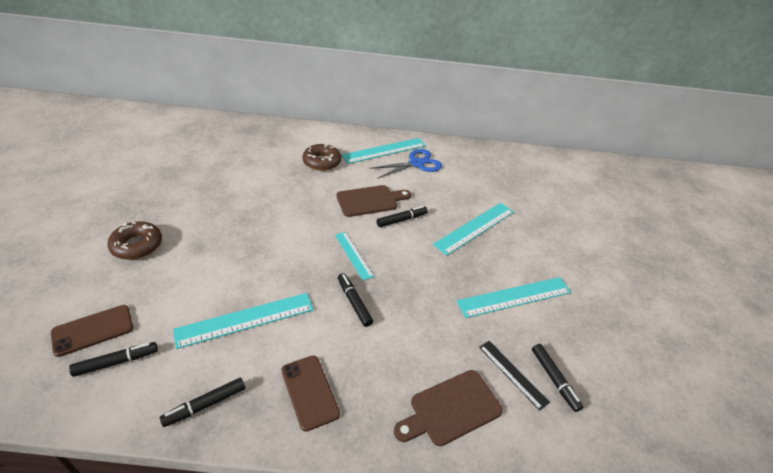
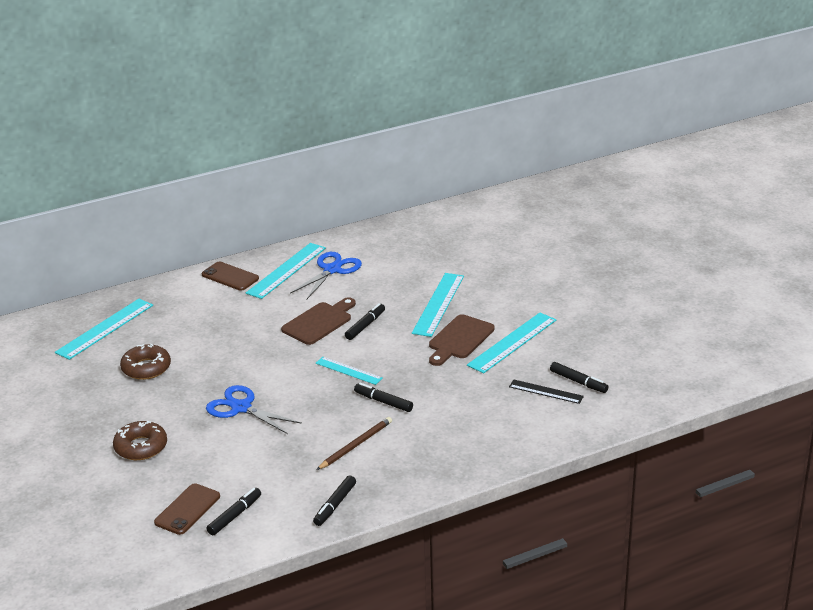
camera: 25 degrees left, 10 degrees down
(242, 248) = (241, 408): none -> blue scissors
(245, 319) = (305, 450): turquoise ruler -> turquoise ruler (105, 328)
(290, 339) = (356, 445): none -> brown pencil
(309, 392) = (404, 466): brown phone -> brown phone (230, 277)
(322, 162) = (232, 308): brown donut -> brown donut (146, 368)
(451, 409) = (516, 430): brown cutting board -> brown cutting board (459, 339)

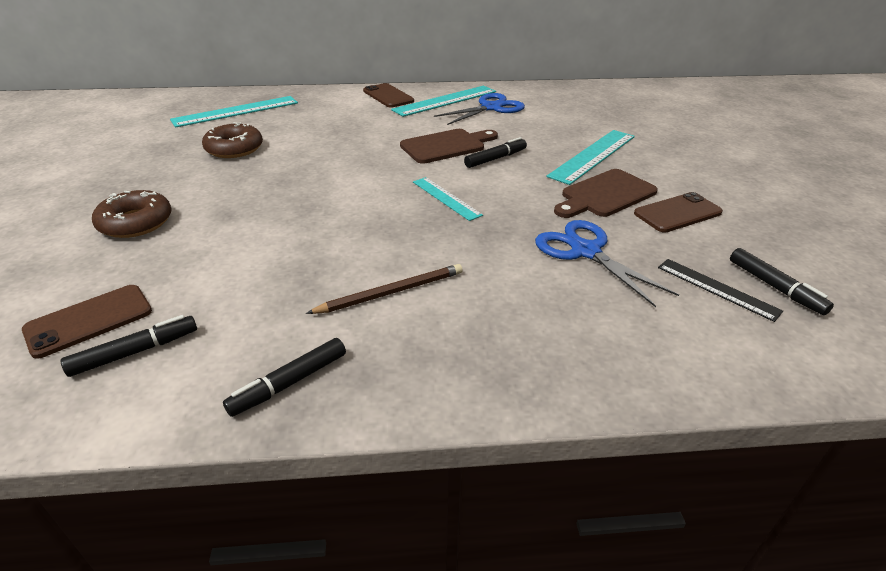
camera: 20 degrees right, 5 degrees up
(241, 408) = (289, 208): blue scissors -> blue scissors (585, 251)
(383, 402) = (467, 244): black marker -> none
(512, 342) = (677, 213): turquoise ruler -> brown phone

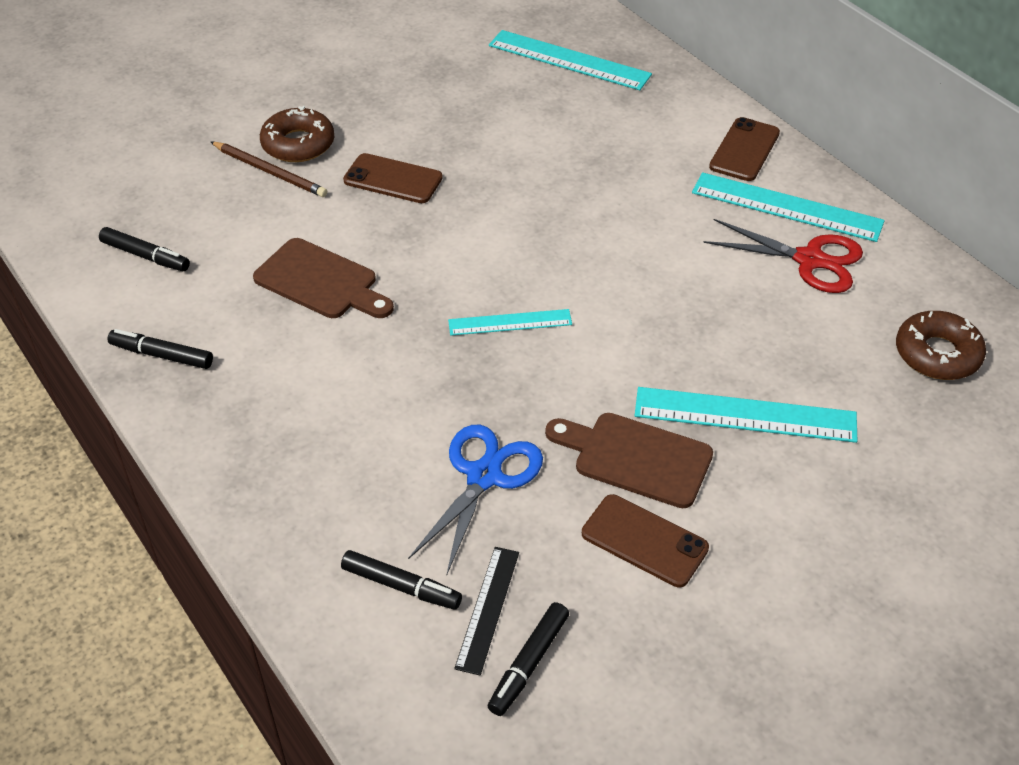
camera: 60 degrees right, 10 degrees up
(89, 320) = (162, 210): brown phone -> brown phone (393, 179)
(234, 149) = (480, 114): brown donut -> brown donut (937, 354)
(391, 292) = (309, 358): brown pencil -> brown pencil (270, 172)
(446, 146) = (643, 268): brown cutting board -> brown cutting board (321, 282)
(446, 198) = (510, 322): turquoise ruler -> turquoise ruler turned 60 degrees clockwise
(491, 108) = (809, 260): blue scissors -> red scissors
(495, 159) = (647, 325): black marker -> black marker (401, 586)

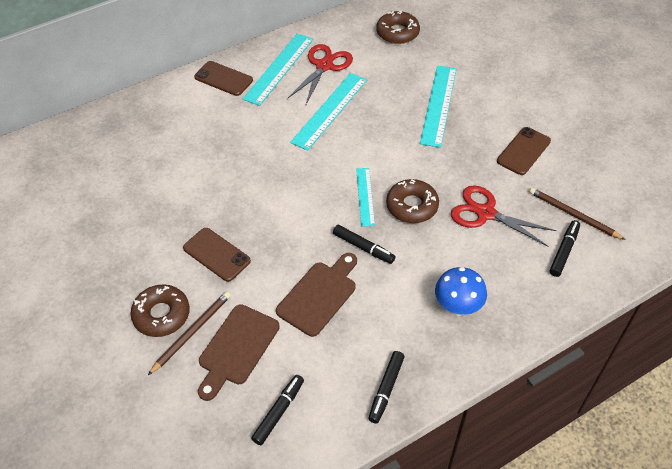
camera: 85 degrees left, 5 degrees up
(291, 434) = (457, 307): none -> blue mushroom
(393, 179) = (216, 254): brown phone -> brown phone turned 75 degrees counterclockwise
(484, 476) = (485, 213): blue scissors -> red scissors
(488, 609) = (573, 215): black ruler -> brown pencil
(493, 379) = (412, 206): none -> brown donut
(528, 663) = (603, 200): black marker -> black marker (363, 247)
(569, 60) = (104, 152): turquoise ruler -> turquoise ruler (330, 110)
(635, 458) = (469, 149): brown cutting board -> brown cutting board (236, 348)

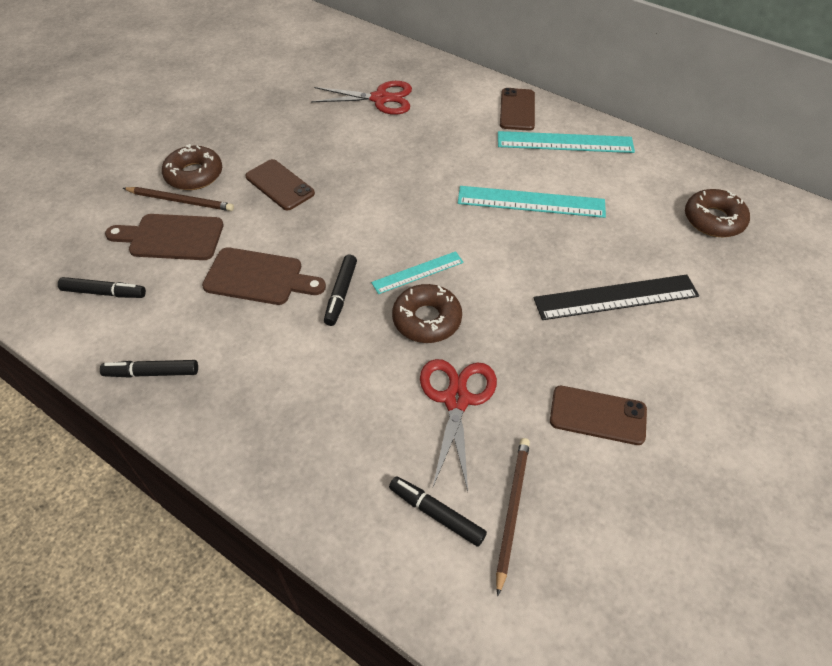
camera: 65 degrees right, 0 degrees up
(216, 254) = (280, 185): brown phone -> brown phone turned 60 degrees counterclockwise
(324, 66) = (599, 175): red scissors -> red scissors (380, 99)
(438, 105) = (616, 297): turquoise ruler -> black ruler
(457, 307) = (289, 410): blue mushroom -> none
(564, 251) = (436, 513): black marker -> black marker turned 150 degrees counterclockwise

